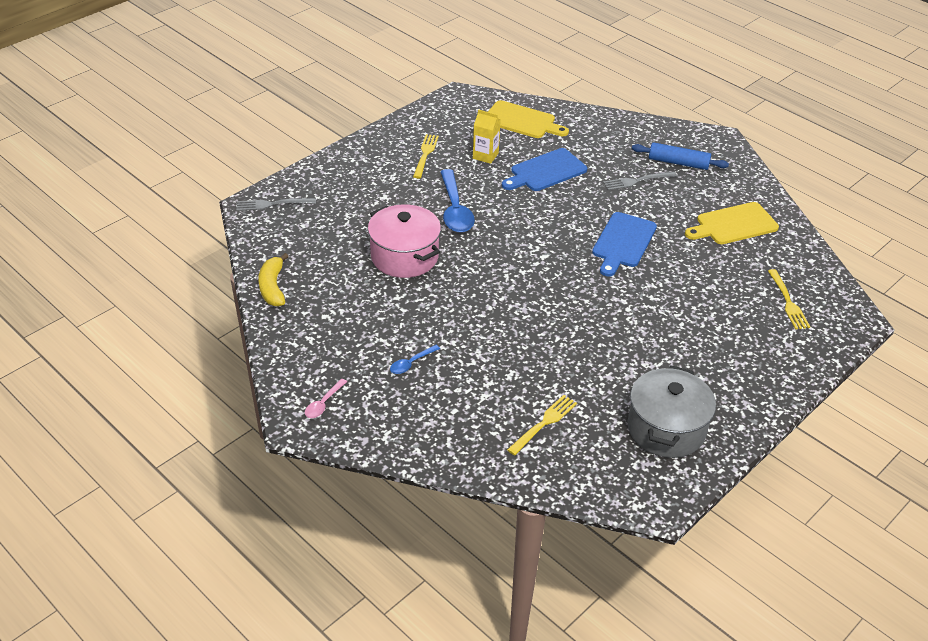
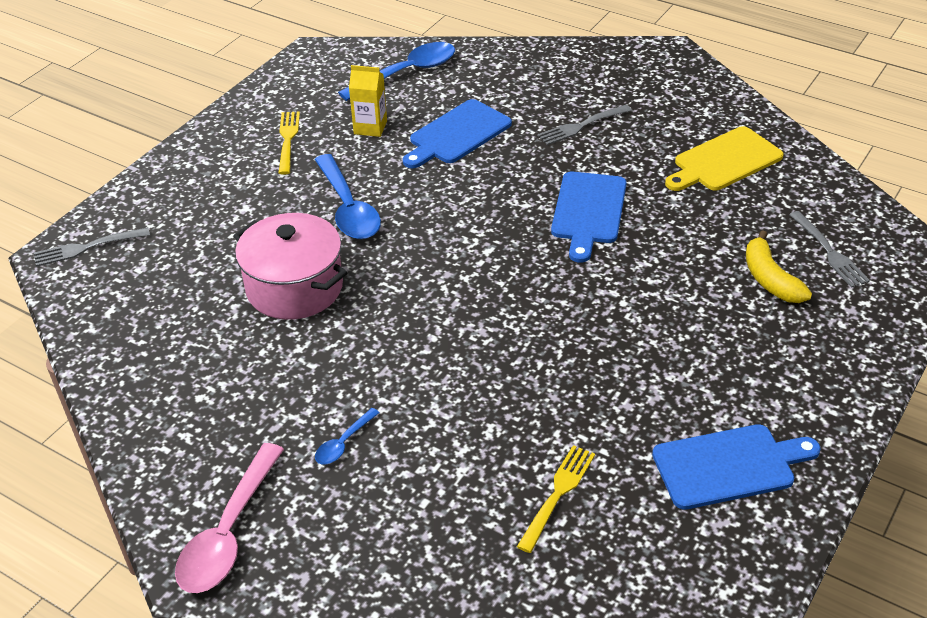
camera: 10 degrees left, 0 degrees up
(272, 287) = (113, 369): yellow banana -> yellow banana (770, 279)
(323, 403) = (229, 533): pink spoon -> pink spoon, size x2.07
(522, 121) = (407, 73): yellow cutting board -> blue spoon
(666, 429) = (729, 466): grey pot -> blue cutting board
(678, 163) = (627, 93): blue rolling pin -> none
(788, 302) = (829, 252): yellow fork -> grey fork

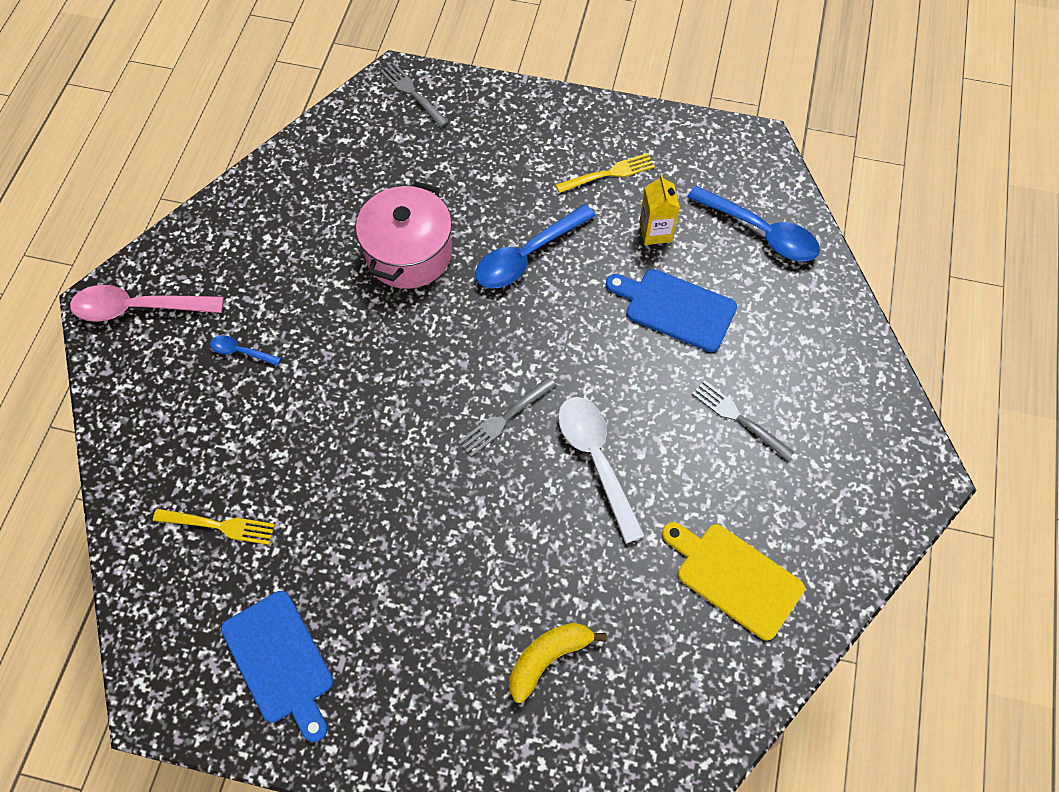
camera: 70 degrees right, 20 degrees up
(588, 211) = (596, 460): blue cutting board -> white spoon
(829, 252) = (614, 715): grey fork -> grey fork (505, 418)

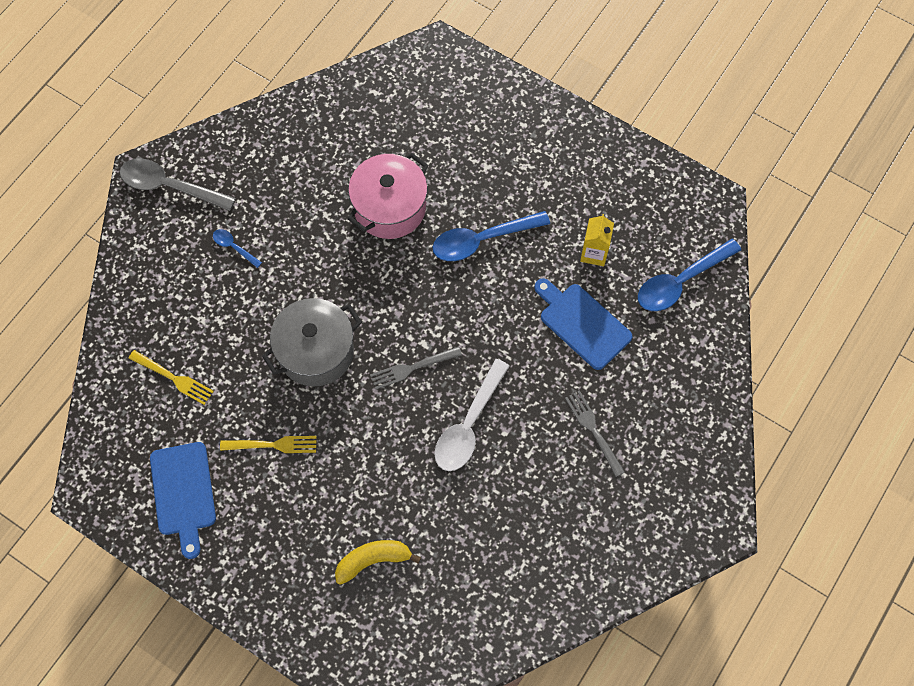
camera: 20 degrees right, 5 degrees up
(138, 308) = (170, 186): pink spoon -> grey spoon
(383, 437) = (316, 352): none -> grey pot
(412, 93) = (445, 67): grey fork -> none
(596, 460) = (468, 425): white spoon -> white spoon turned 150 degrees counterclockwise
(609, 173) = (577, 190): yellow fork -> yellow fork (273, 445)
(734, 577) = (535, 551): yellow cutting board -> none
(761, 232) = (680, 282): blue spoon -> blue spoon turned 90 degrees clockwise

